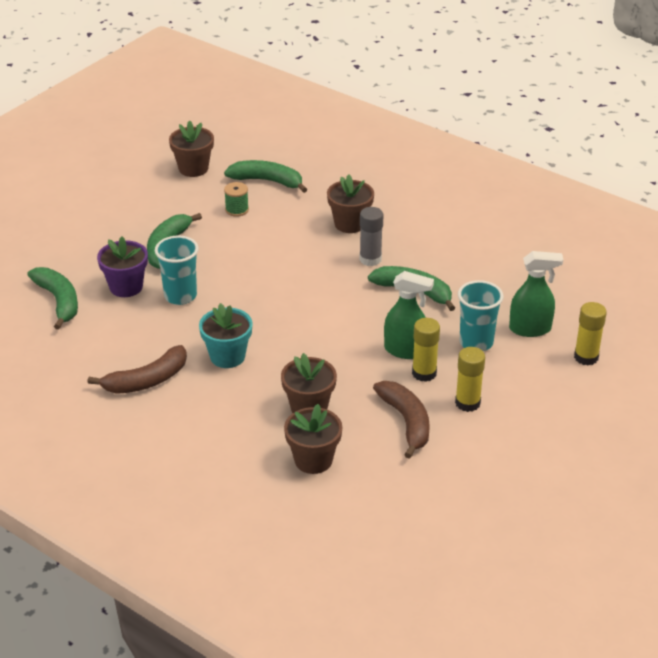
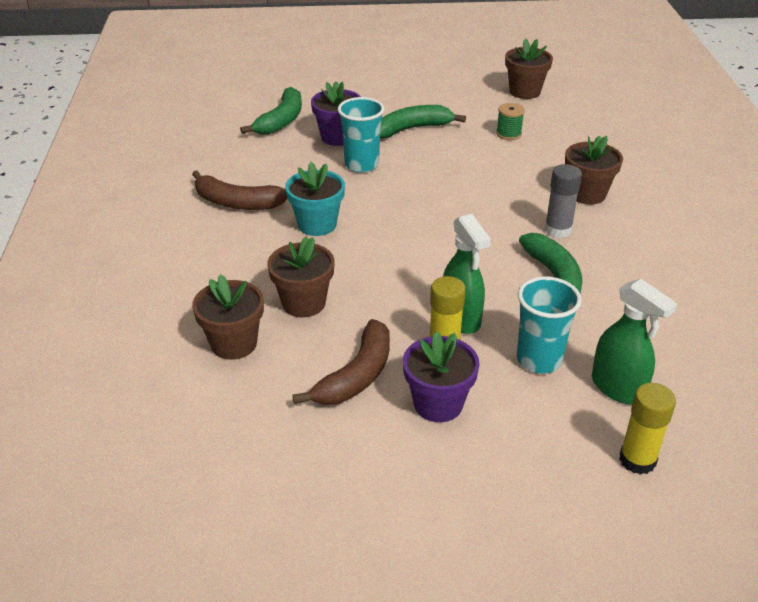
camera: 50 degrees right, 0 degrees up
(268, 181) = (569, 128): green banana -> none
(467, 403) = (438, 404): yellow glue stick -> purple flower pot

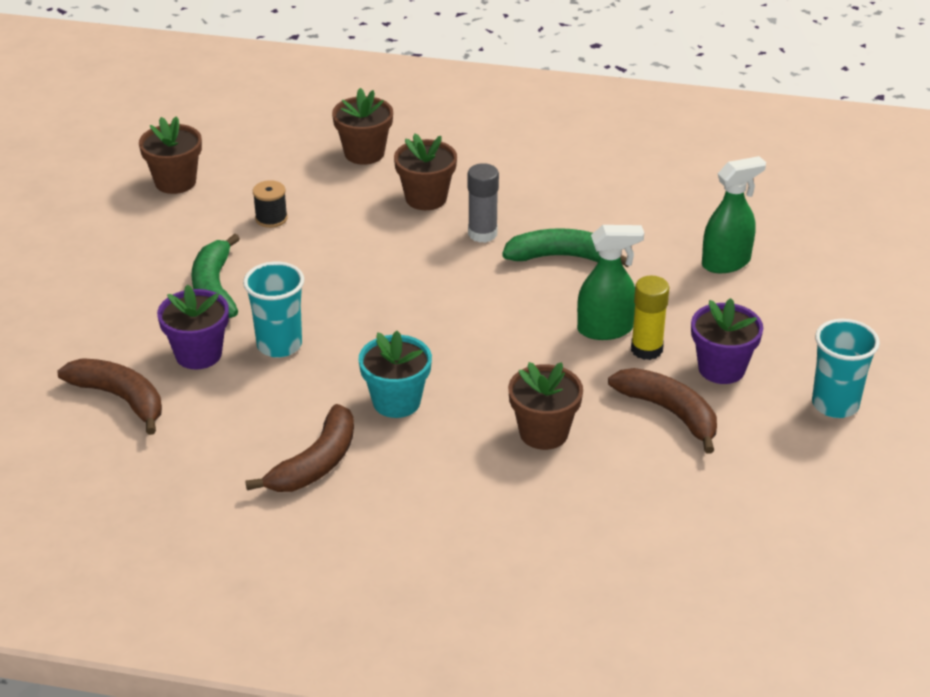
camera: 75 degrees left, 0 degrees up
(234, 344) = (596, 493): brown flower pot -> brown flower pot (364, 153)
(281, 120) = (120, 399): green banana -> brown banana
(508, 134) = (271, 218): green spool -> black spool
(539, 360) = (678, 296): turquoise cup -> turquoise cup (835, 404)
(637, 460) = (810, 276): yellow glue stick -> none

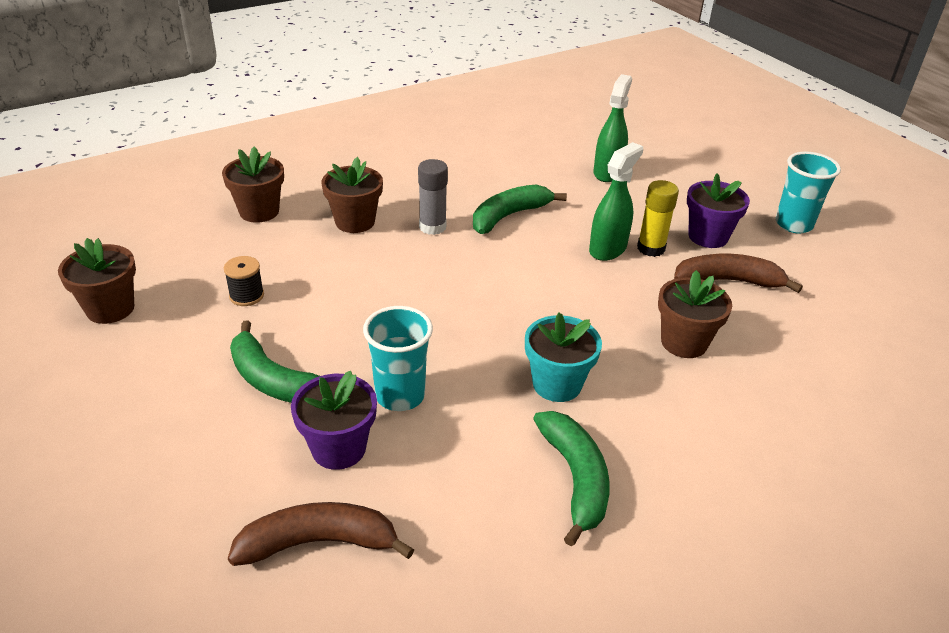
camera: 45 degrees left, 0 degrees up
(315, 464) = (575, 479): brown banana -> green banana

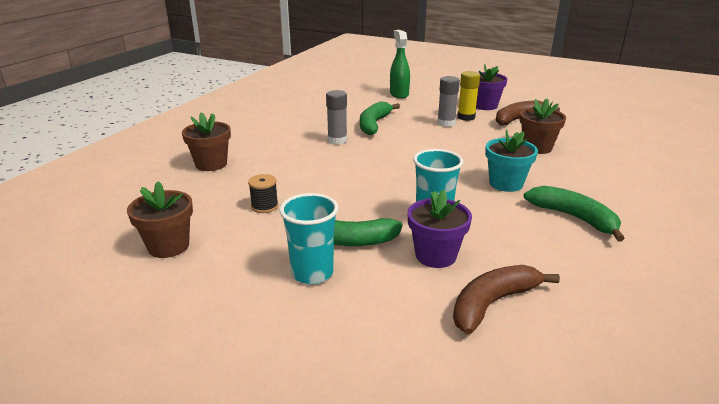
camera: 30 degrees left, 10 degrees down
(355, 222) = (285, 151): brown flower pot -> none
(608, 249) = (446, 123): green spray bottle -> grey glue stick
(793, 224) = (514, 91): turquoise cup -> turquoise cup (312, 273)

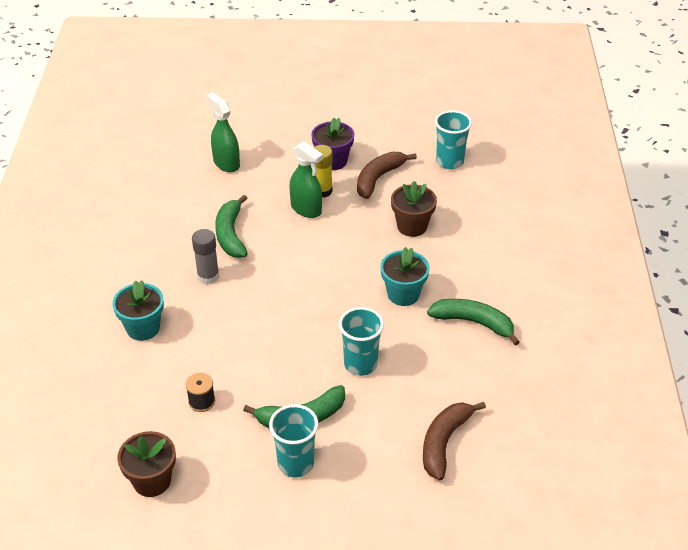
camera: 25 degrees left, 15 degrees up
(211, 164) = (101, 360): brown flower pot -> none
(260, 155) = (143, 328): none -> turquoise flower pot
(435, 255) = (382, 408): purple flower pot -> none
(446, 123) = (306, 209): grey glue stick -> green spray bottle
(591, 121) = (449, 162): none -> turquoise cup

